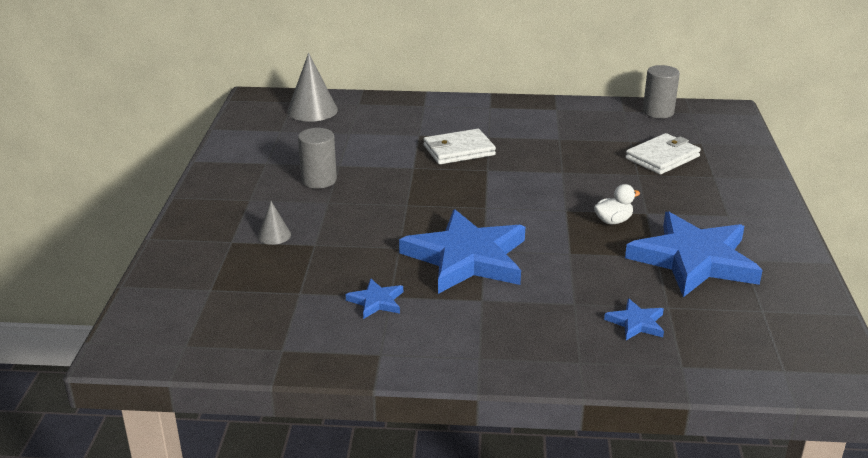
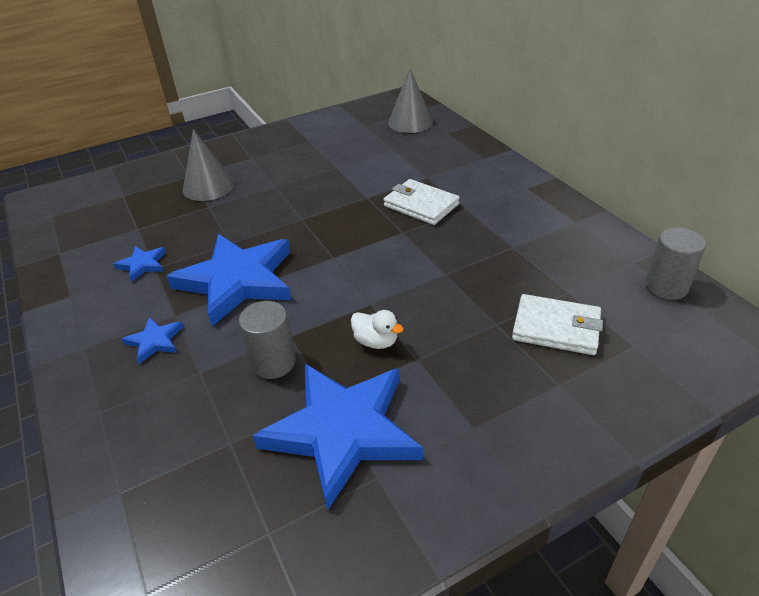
camera: 60 degrees right, 10 degrees up
(274, 235) = (208, 187): grey cone -> grey cone, size x1.90
(319, 180) = (303, 169): grey cylinder -> grey cylinder (273, 362)
(636, 323) = (185, 428): blue star -> blue star (155, 341)

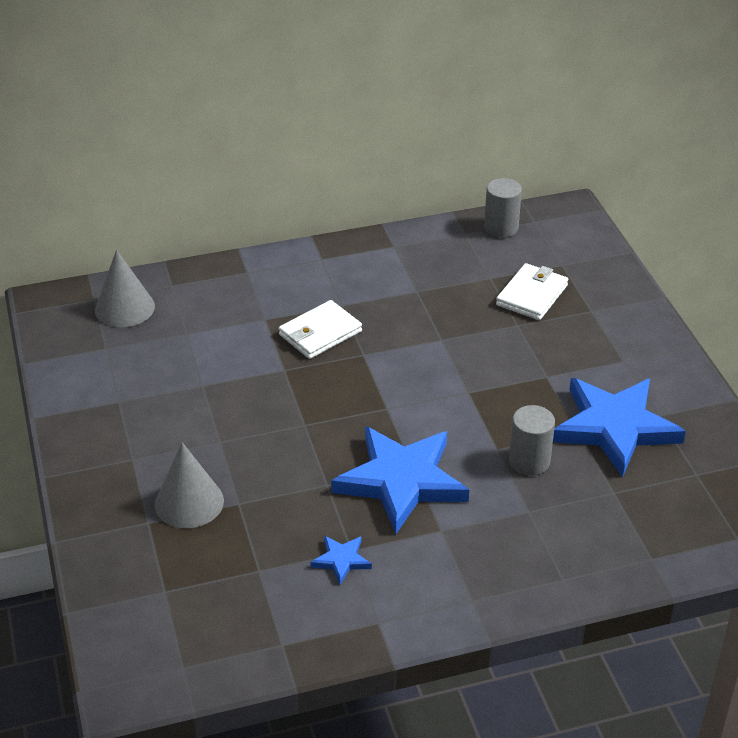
camera: 80 degrees left, 0 degrees up
(155, 341) = (478, 544): blue star -> none
(376, 341) = (520, 396): white duck -> none

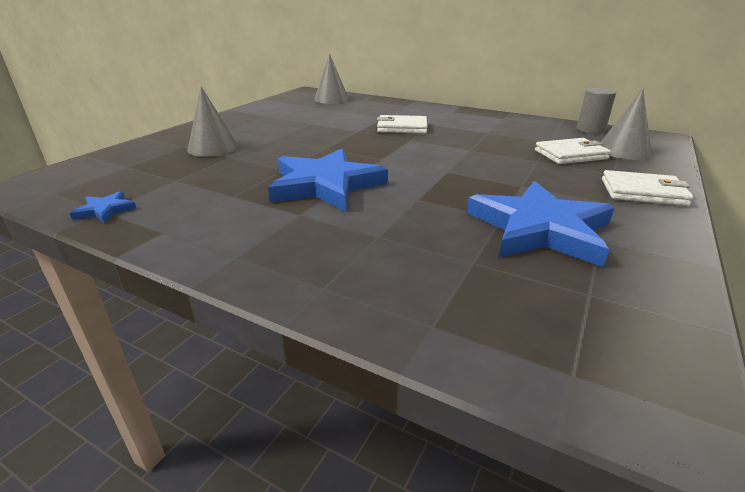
camera: 45 degrees right, 10 degrees down
(341, 560) = (217, 197): blue star -> blue star (105, 210)
(529, 461) = (430, 214): grey cylinder -> none
(565, 260) = (623, 151): none -> grey cone
(633, 329) = (643, 192): none -> white wallet

